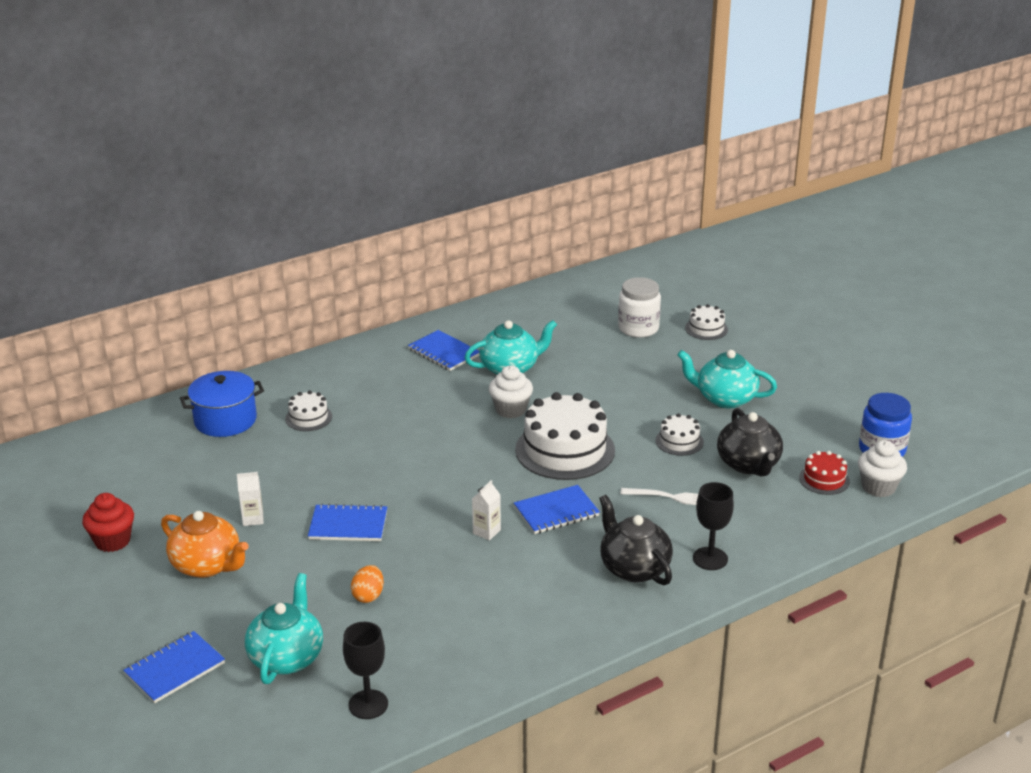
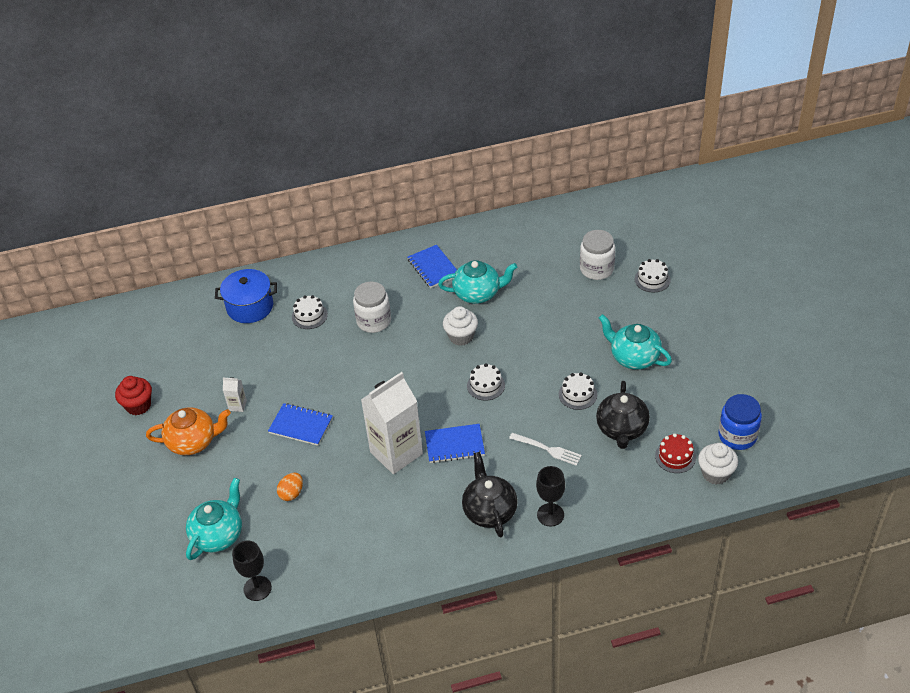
camera: 20 degrees right, 15 degrees up
(175, 669) = (143, 527): blue notebook -> none
(207, 565) = (193, 442): orange teapot -> orange teapot turned 60 degrees counterclockwise
(394, 411) = (374, 321): none -> white jar
(486, 532) = (396, 453): white carton -> white carton, size x2.46
(565, 450) = (486, 385): white cake -> white cake, size x0.49

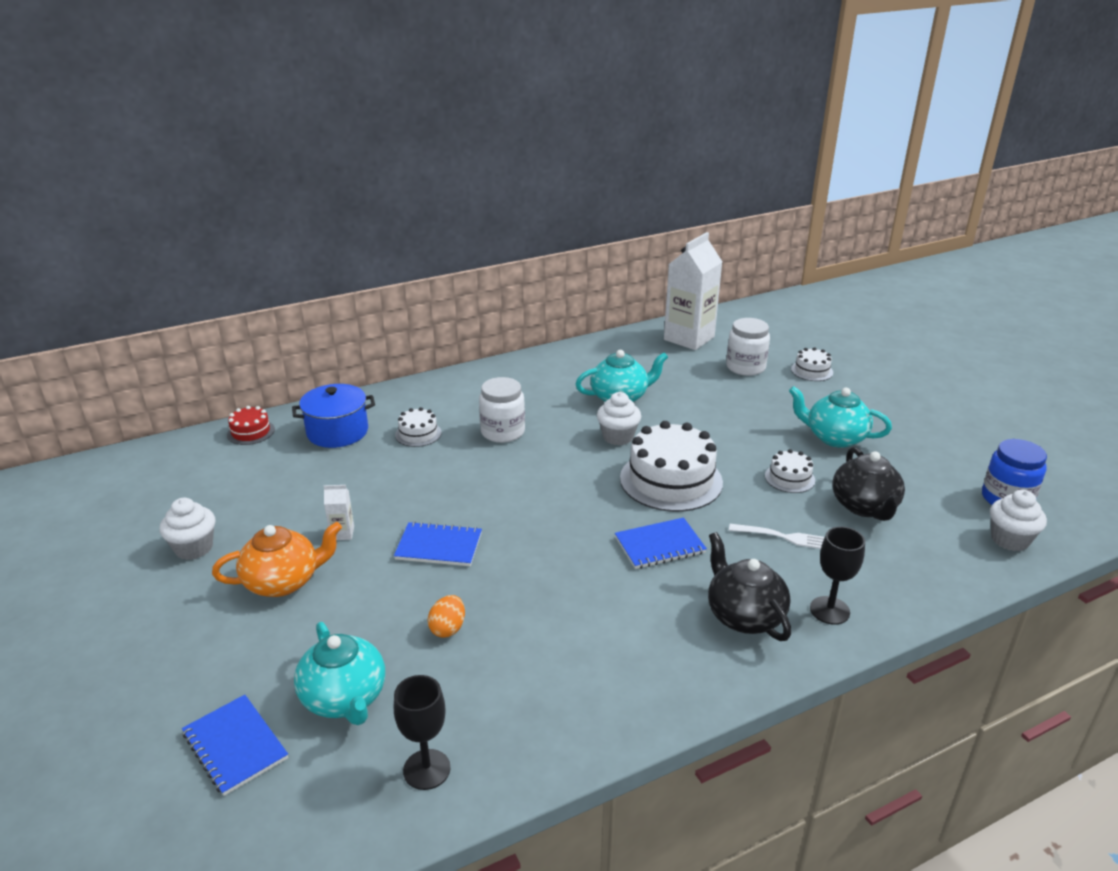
camera: 15 degrees left, 15 degrees down
(138, 405) = (194, 548): red cupcake -> white cupcake
(218, 535) = (345, 699): turquoise teapot -> turquoise teapot turned 135 degrees clockwise
(396, 453) = (584, 563): white carton -> white carton (689, 338)
(433, 268) = (557, 380): blue notebook -> blue notebook (235, 746)
(486, 385) = (671, 480): white cake -> white cake, size x2.06
(675, 456) = (948, 527): red cake -> red cake (251, 432)

